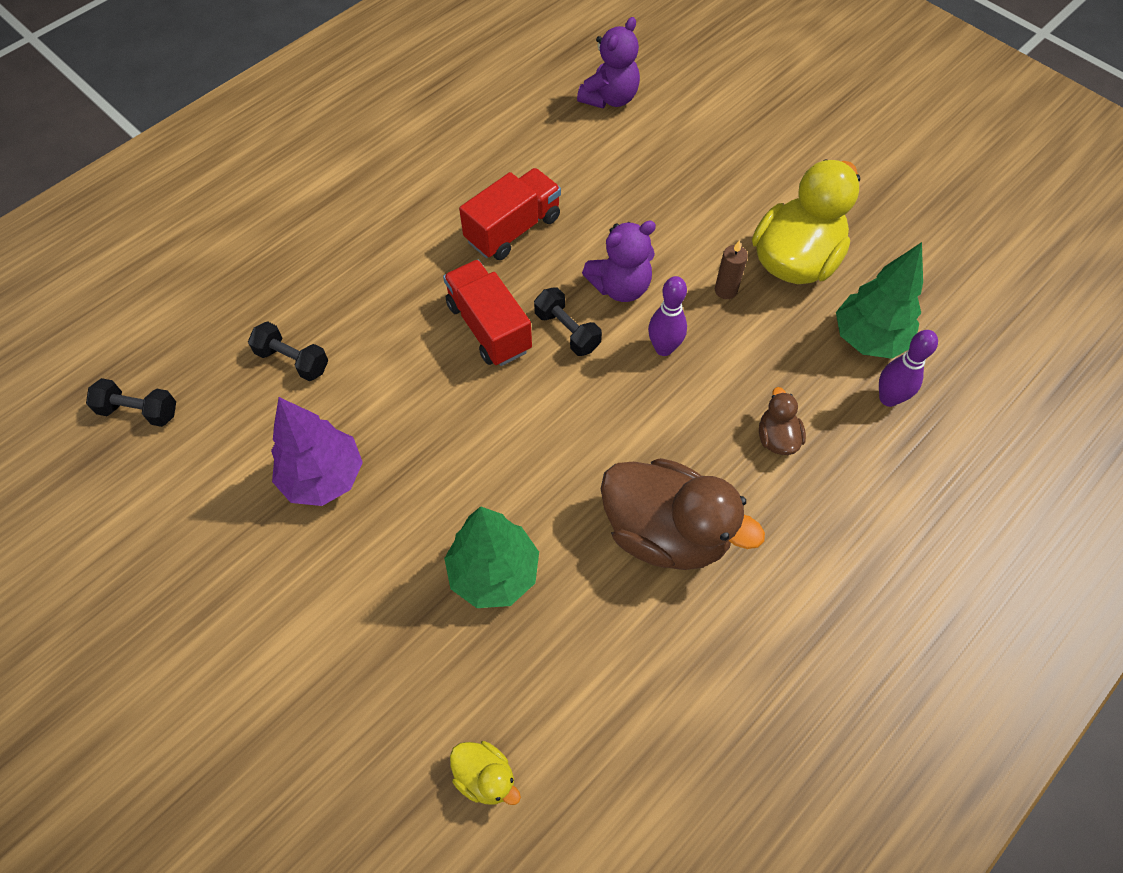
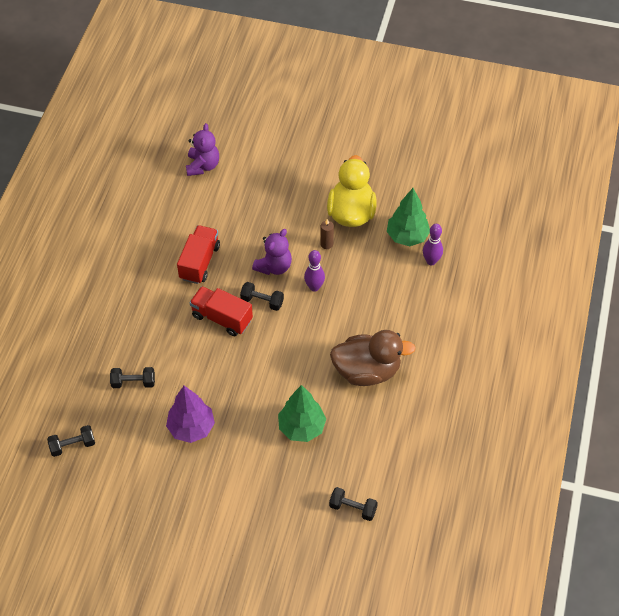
camera: 30 degrees left, 5 degrees down
(485, 776) = (353, 508): yellow duck -> black dumbbell
(777, 438) = (391, 304): brown duck -> none

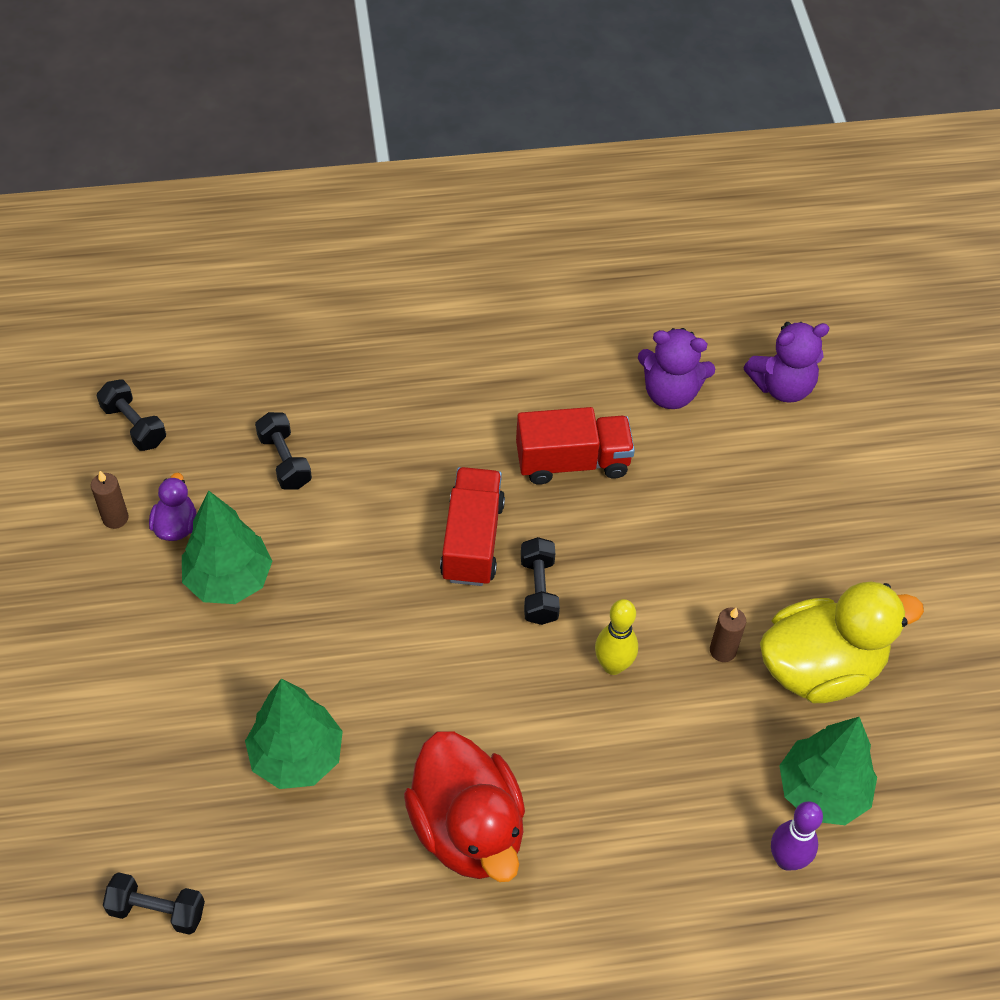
camera: 65 degrees right, 0 degrees up
(127, 469) = (115, 518): none -> brown candle
(146, 443) = (176, 525): none -> purple duck
(191, 428) = (229, 580): purple tree -> green tree
(274, 266) = (624, 581): purple teddy bear -> purple teddy bear (670, 392)
(314, 287) = (613, 665): purple bowling pin -> yellow bowling pin
(353, 508) = (157, 910): black dumbbell -> black dumbbell turned 75 degrees counterclockwise
(367, 371) = (468, 828): brown duck -> red duck

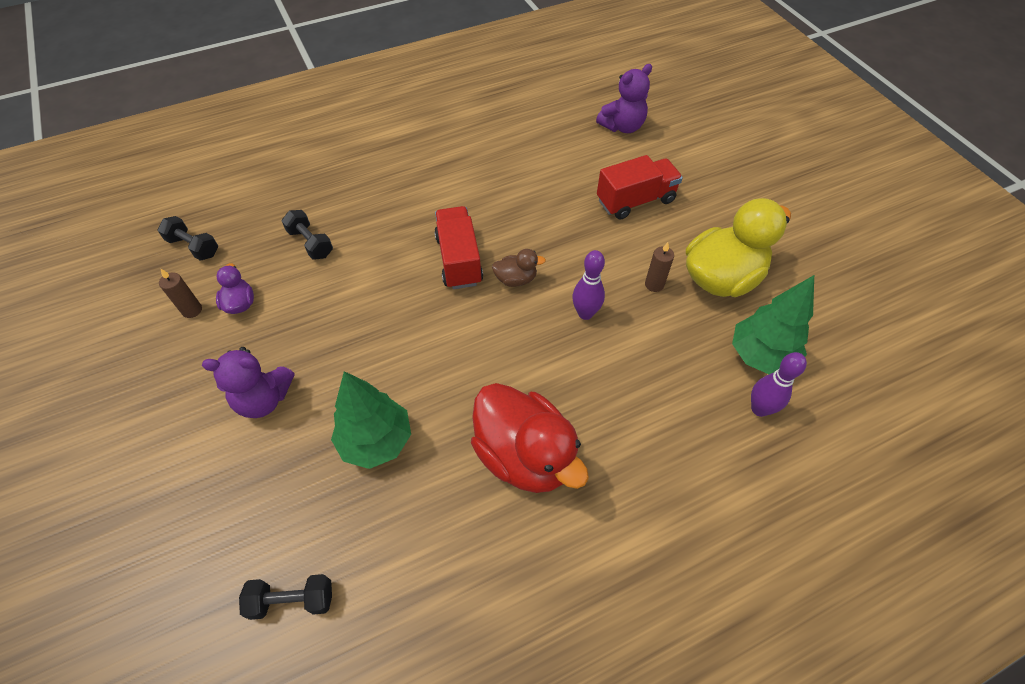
camera: 15 degrees left, 0 degrees up
(229, 580) = (290, 330): green tree -> none
(539, 590) = (516, 279): black dumbbell -> brown duck
(572, 461) = (509, 197): red truck -> red truck (635, 201)
(613, 665) = (585, 313): yellow bowling pin -> purple bowling pin
(670, 392) = (555, 145): purple teddy bear -> purple teddy bear (264, 399)

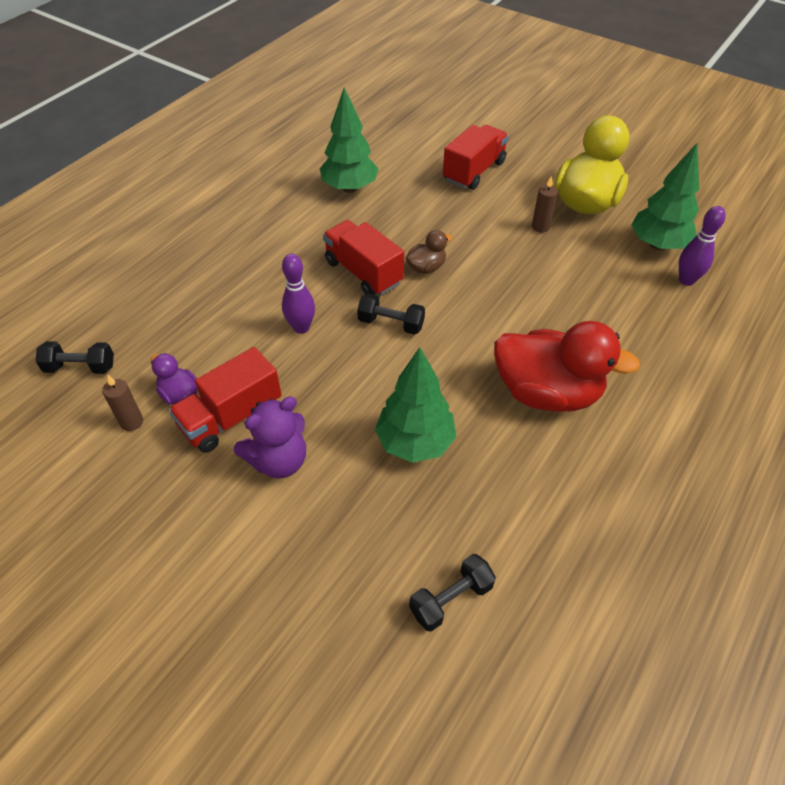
camera: 30 degrees left, 5 degrees down
(260, 342) = (231, 417): none -> red truck
(310, 243) = (207, 315): black dumbbell -> black dumbbell (391, 324)
(510, 173) = (349, 188): none -> green tree
(585, 313) = (505, 269): purple bowling pin -> purple bowling pin (301, 328)
(622, 126) = (415, 119): purple teddy bear -> none

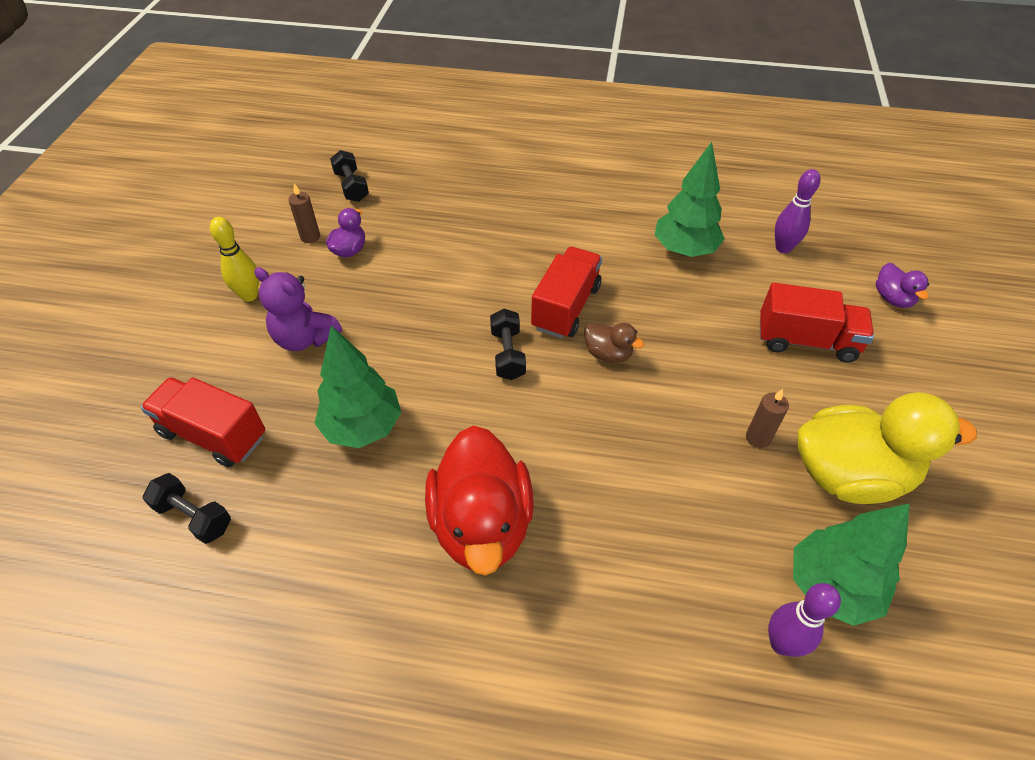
camera: 65 degrees right, 0 degrees up
(182, 496) = (249, 295): none -> yellow bowling pin
(231, 417) = (339, 290): red truck -> red truck (213, 434)
(301, 328) = (464, 292): purple bowling pin -> purple bowling pin (783, 248)
(462, 121) = (892, 298): none -> purple duck

